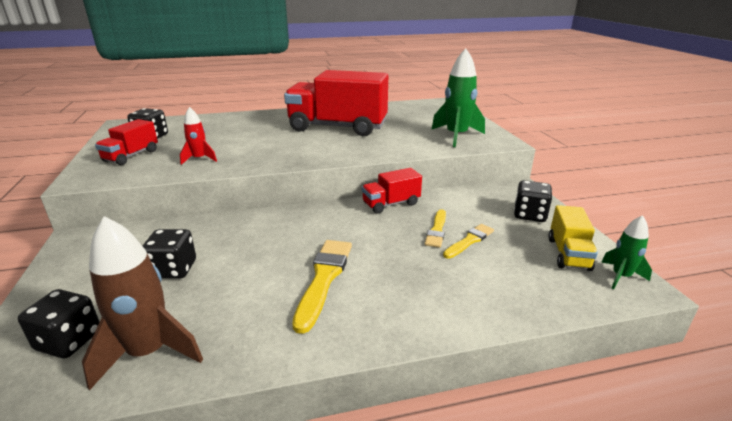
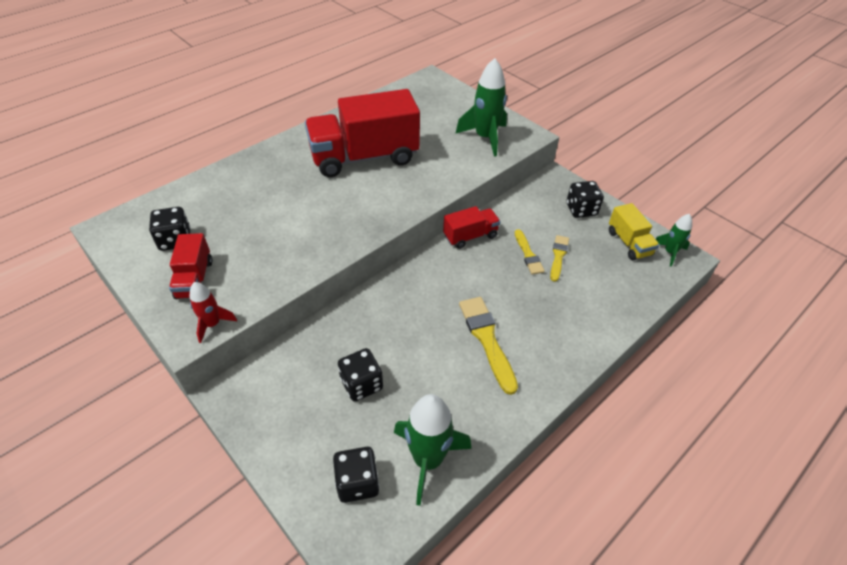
camera: 30 degrees left, 20 degrees up
(149, 352) = (428, 460): brown rocket -> green rocket
(199, 159) = (277, 257): red rocket -> red rocket (213, 324)
(391, 204) = (470, 236): red truck -> red truck turned 150 degrees counterclockwise

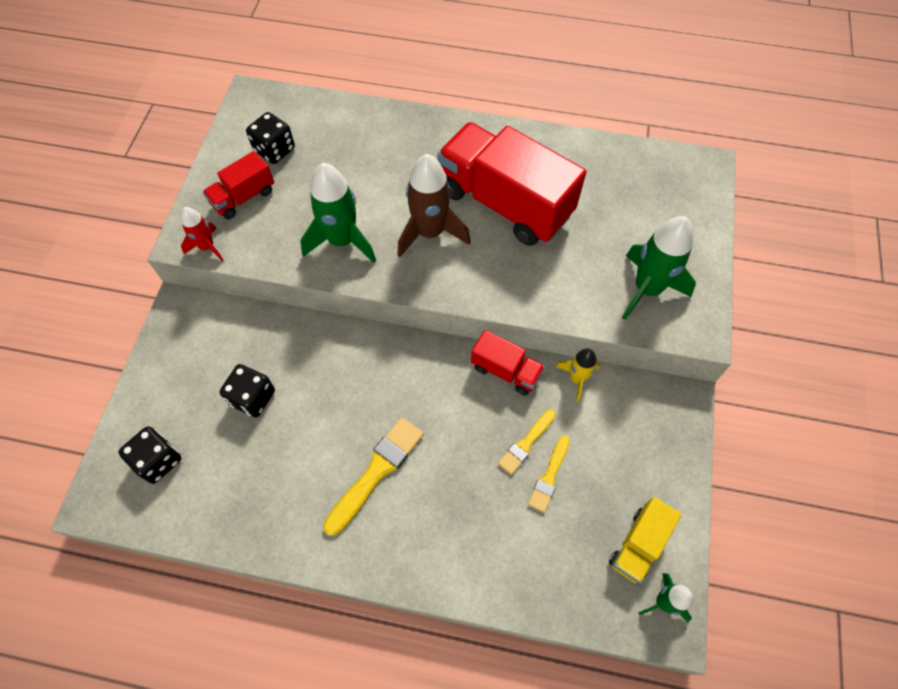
camera: 55 degrees right, 15 degrees up
(347, 199) = (430, 233): none -> brown rocket
(428, 460) = (211, 502): green rocket -> green rocket (342, 241)
(504, 209) = (577, 378): none -> yellow rocket
(558, 256) = (549, 476): yellow brush -> yellow brush turned 135 degrees clockwise
(581, 209) = (650, 460): black dice -> none

